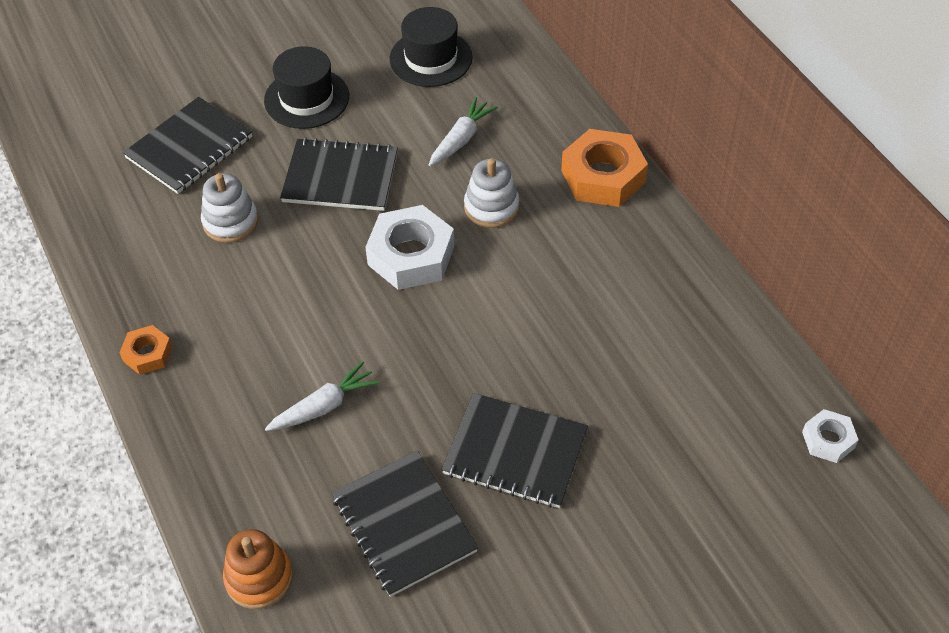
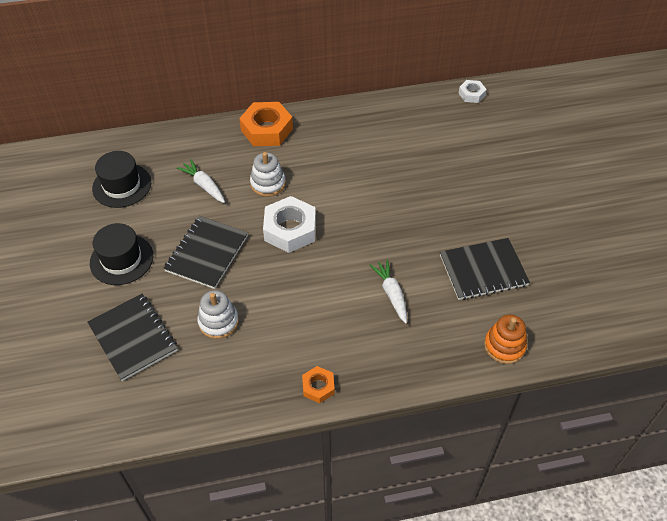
camera: 75 degrees left, 0 degrees up
(515, 453) = (448, 212): black notebook -> none

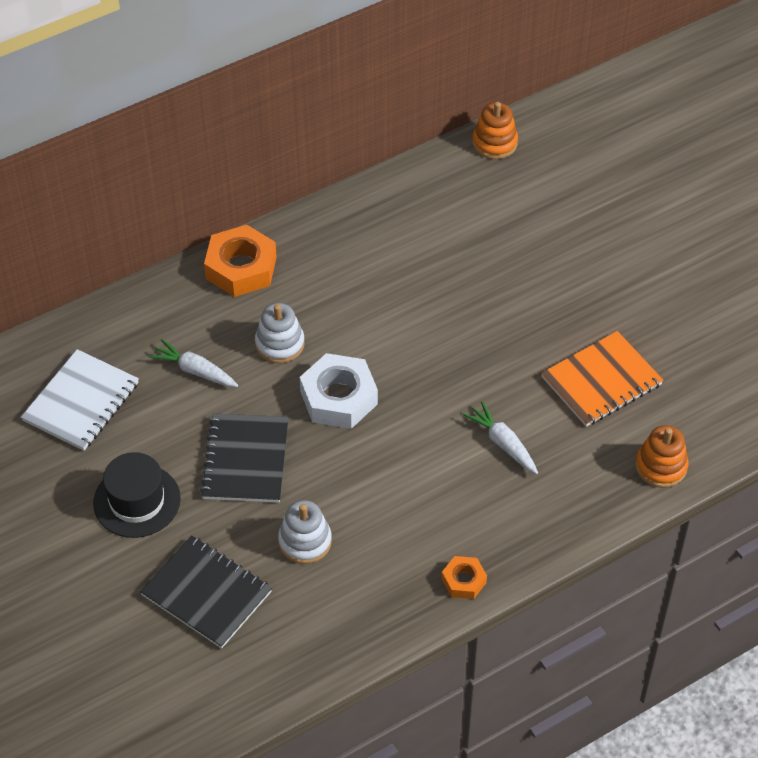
camera: 20 degrees left, 0 degrees up
(122, 185) = (81, 402): black hat -> white notebook
(471, 94) = (494, 143): white nut -> orange stacking toy
(483, 270) = (601, 381): black notebook -> orange notebook

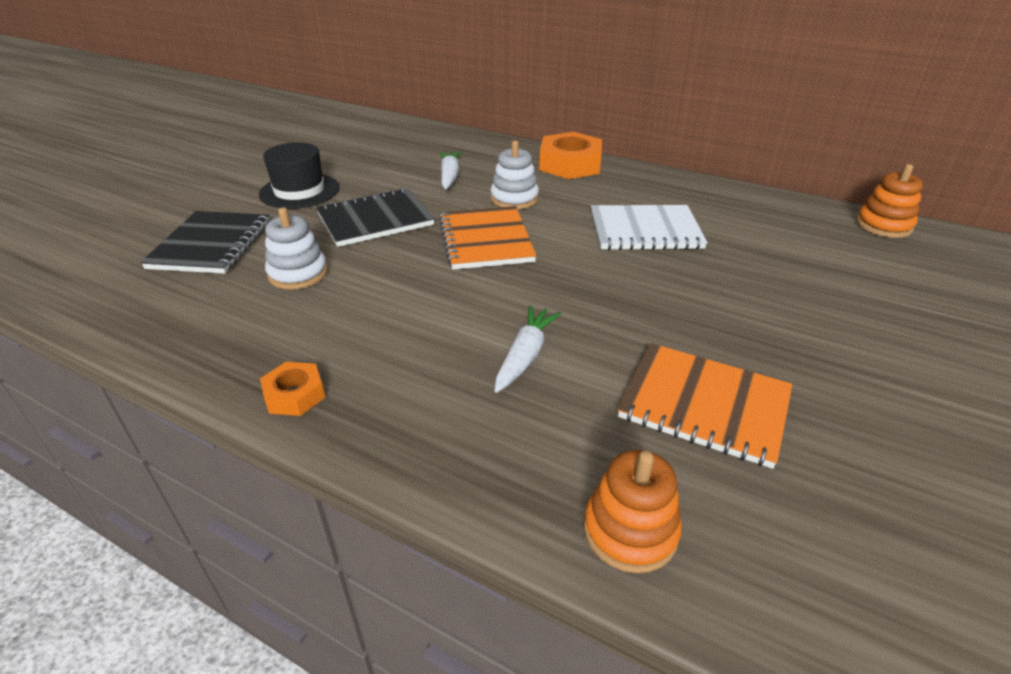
camera: 60 degrees right, 15 degrees down
(81, 402) = (380, 150): white notebook -> white notebook (645, 230)
(338, 398) = (485, 240): white nut -> orange notebook

